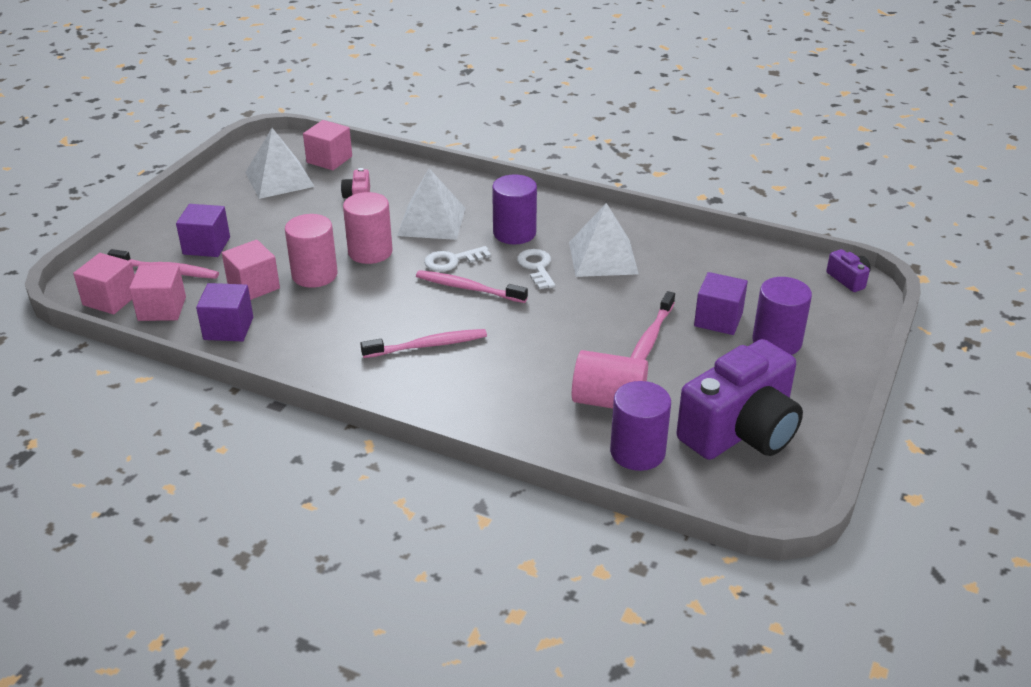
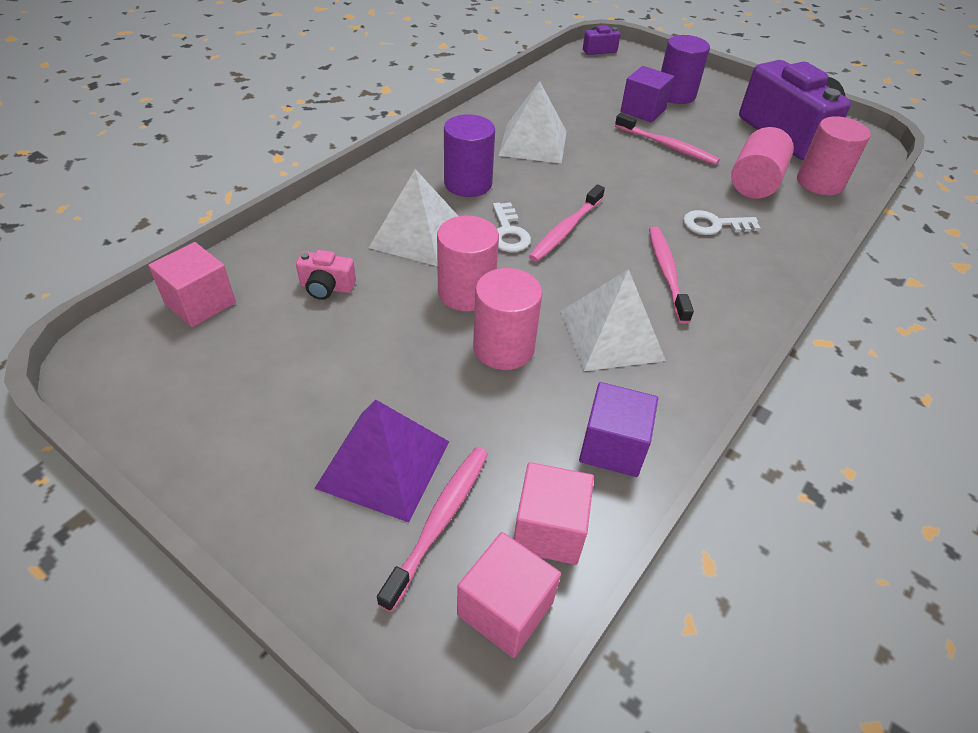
camera: 80 degrees left, 10 degrees up
(206, 246) = (383, 464): purple cube -> purple pyramid
(253, 286) = (514, 412): pink cube -> none
(279, 179) = (224, 362): white pyramid -> white pyramid (611, 335)
(536, 267) = (538, 181): white key -> white key (714, 225)
(637, 452) = (819, 182): purple cylinder -> pink cylinder

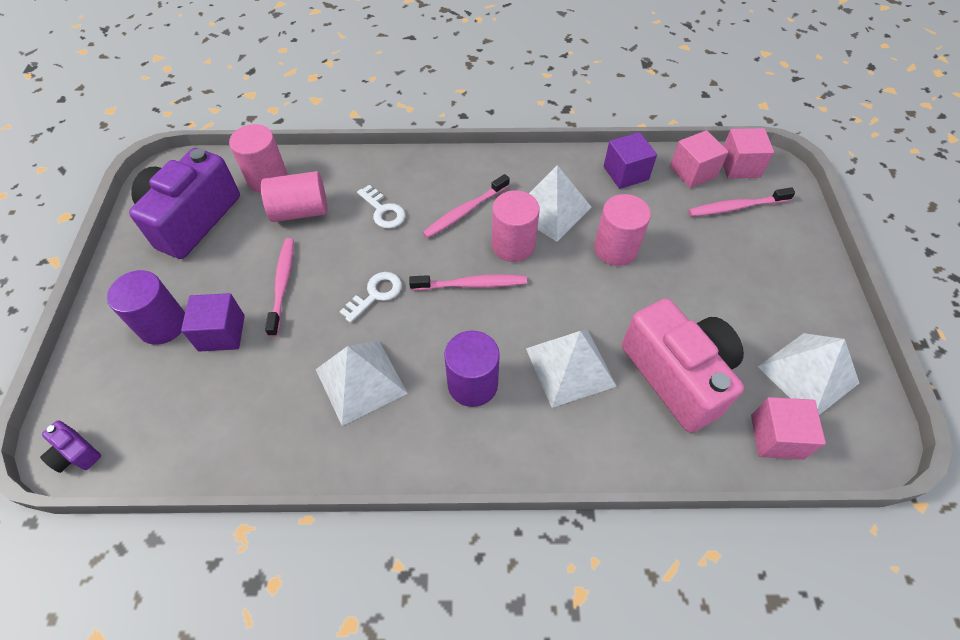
camera: 125 degrees left, 10 degrees up
(200, 374) = (807, 374): none -> white pyramid
(327, 287) = (677, 375): pink camera -> pink camera, size x2.44
(383, 464) = (740, 246): purple pyramid -> none
(466, 292) = (593, 296): pink cylinder -> pink cylinder (513, 245)
(508, 232) = (509, 314): white key -> white key (375, 294)

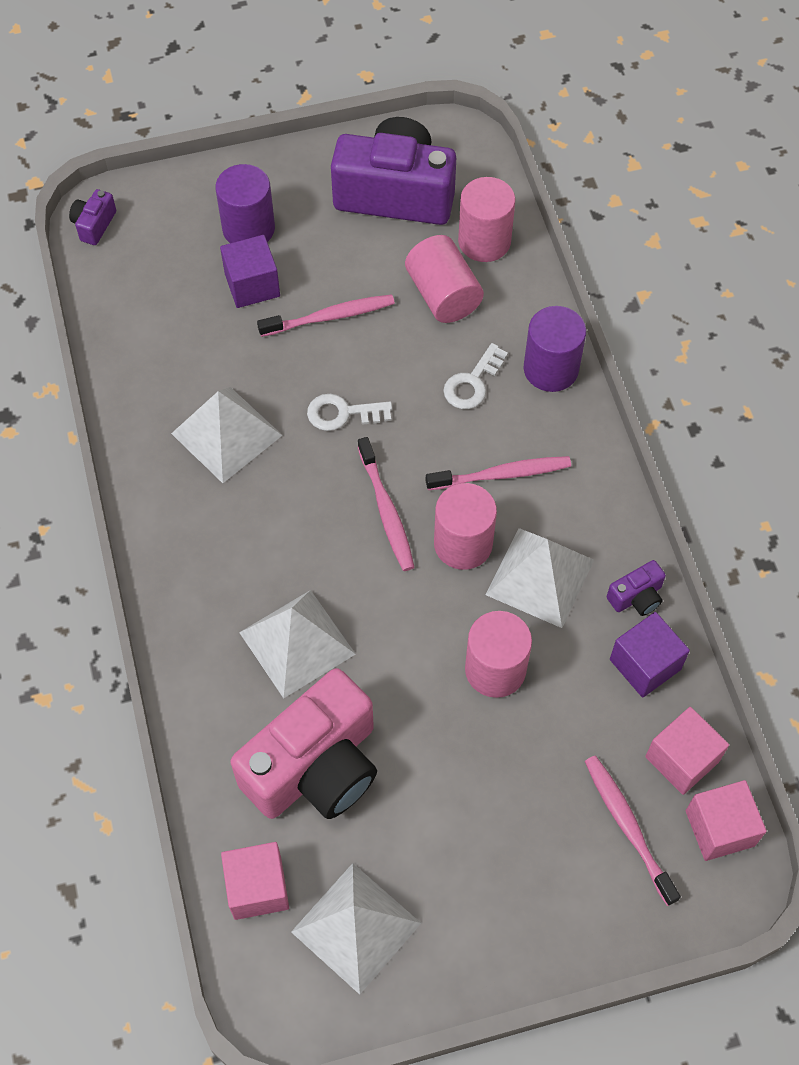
camera: 75 degrees right, 5 degrees up
(375, 294) = (343, 413): white key -> white key turned 150 degrees clockwise
(465, 211) = (502, 474): pink toothbrush -> pink toothbrush turned 135 degrees clockwise
(472, 384) = (249, 544): purple cylinder -> purple cylinder (551, 369)
(577, 166) = (636, 597): none -> purple camera

